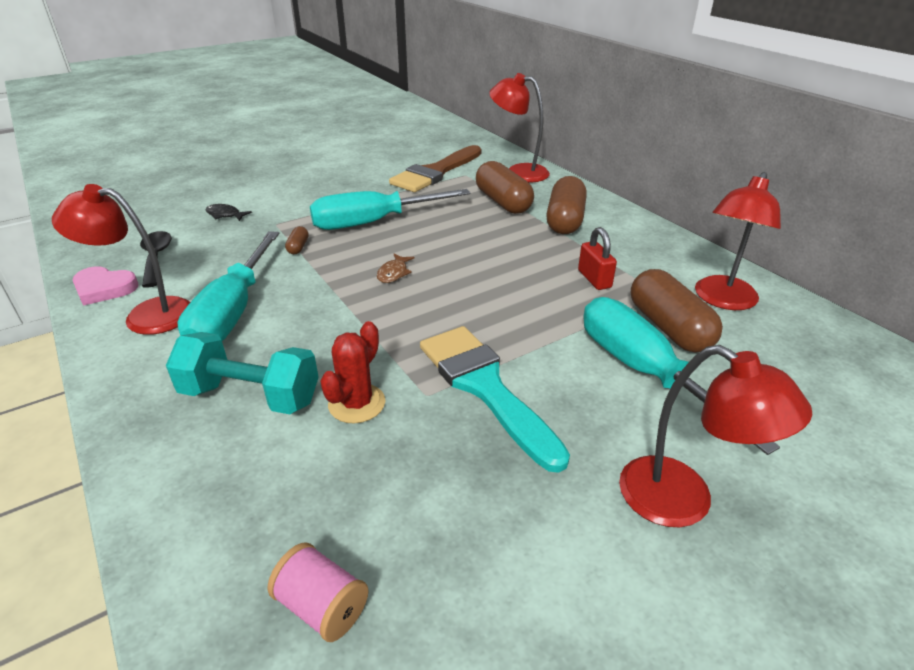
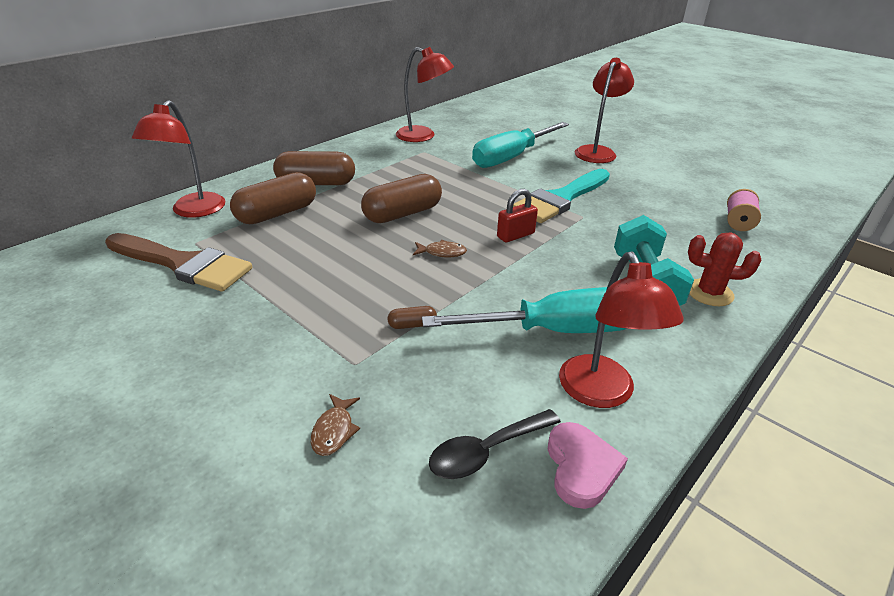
camera: 105 degrees left, 0 degrees up
(225, 215) = (334, 431): black fish -> brown fish
(357, 403) = (612, 238): red cactus -> red cactus (709, 293)
(372, 223) = (338, 285): turquoise screwdriver -> none
(594, 279) = (414, 171): red padlock -> red padlock (515, 235)
(669, 327) = (462, 150): brown capsule -> brown capsule (402, 214)

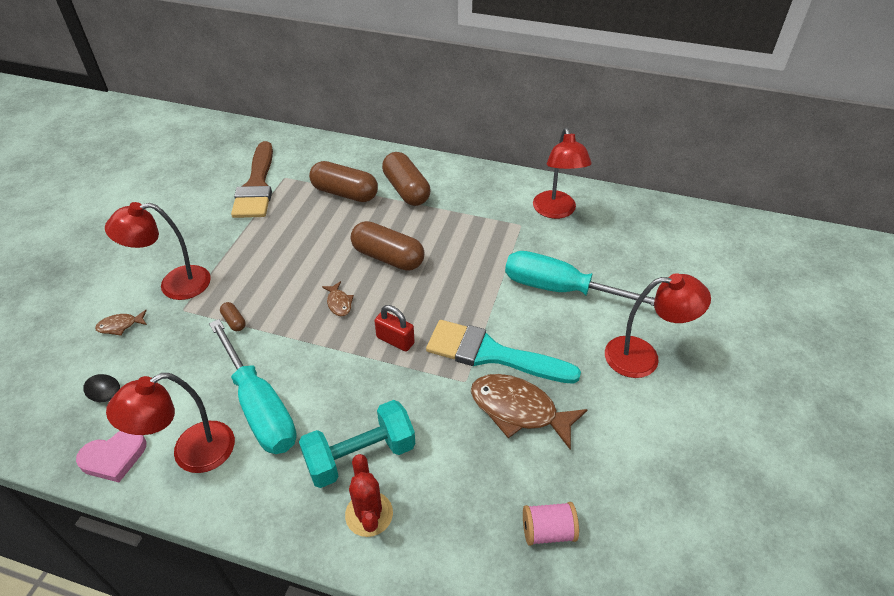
camera: 65 degrees right, 10 degrees up
(193, 211) = (324, 155): red lamp -> red lamp (174, 285)
(624, 203) = (519, 410): none -> brown fish

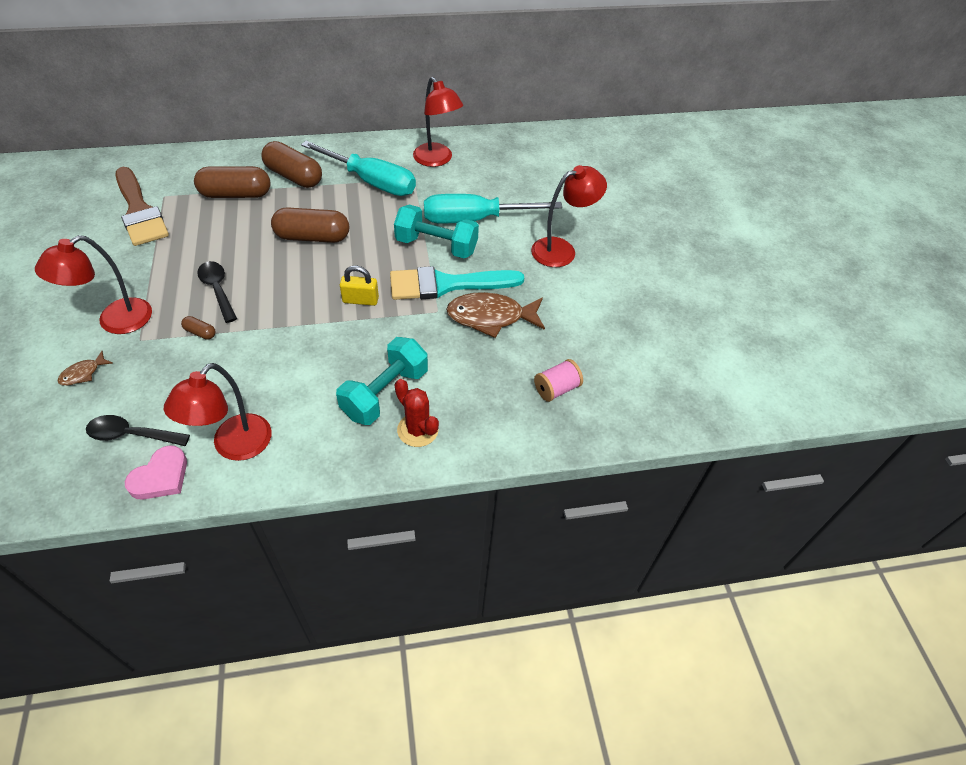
camera: 30 degrees left, 5 degrees up
(260, 408) = (274, 390): turquoise screwdriver -> turquoise screwdriver (372, 182)
(274, 283) = (217, 289): none -> black spoon
(339, 303) = (291, 287): brown fish -> none
(395, 340) = (360, 300): red padlock -> yellow padlock
(504, 306) = (436, 246): none -> turquoise dumbbell

